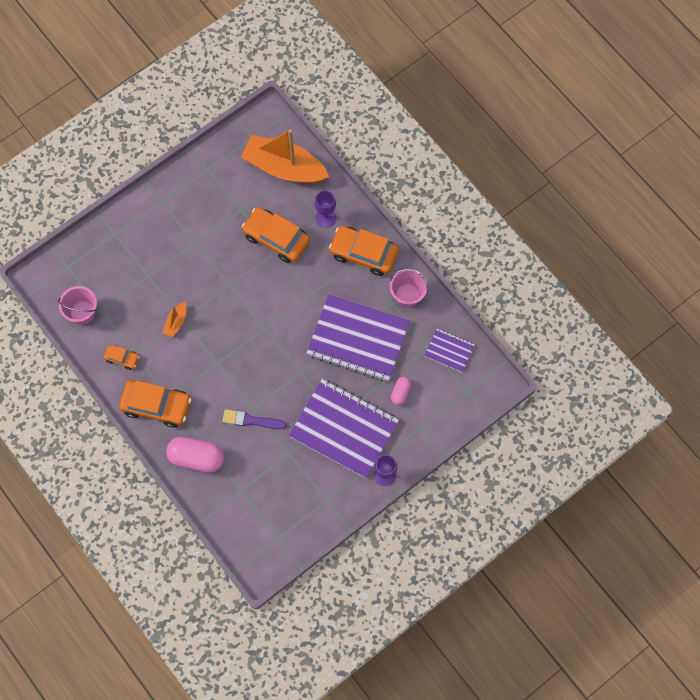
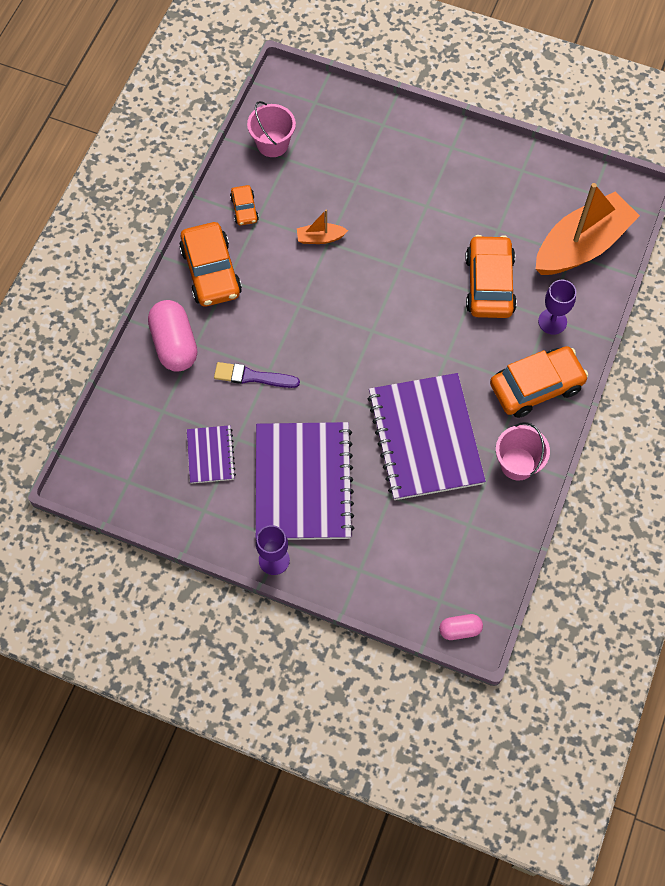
camera: 60 degrees right, 5 degrees down
(251, 420) = (252, 377): purple brush -> purple brush turned 60 degrees counterclockwise
(284, 167) = (582, 245): orange boat -> orange boat turned 60 degrees clockwise
(363, 253) = (536, 387): orange car -> orange car turned 75 degrees clockwise
(400, 393) = (388, 522): pink capsule -> pink capsule (460, 629)
(449, 350) = (479, 551): purple notebook -> purple notebook (211, 455)

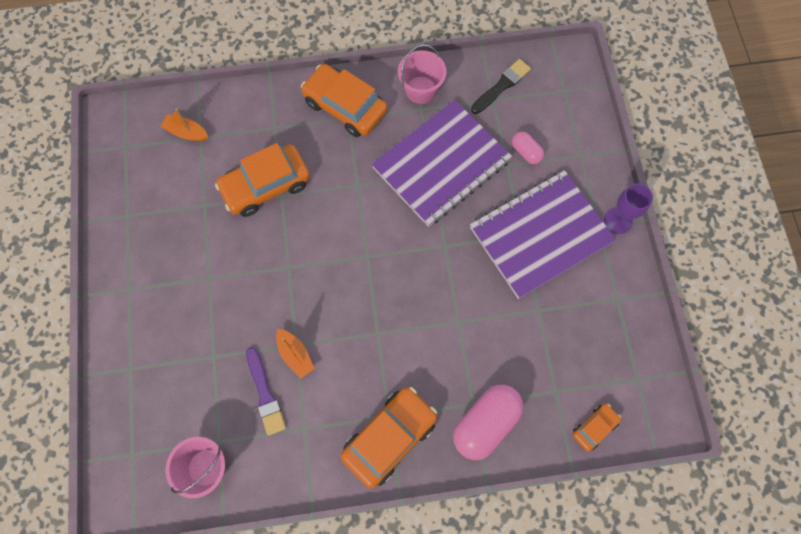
camera: 120 degrees left, 5 degrees up
(211, 455) = (567, 323): purple notebook -> none
(244, 209) = (301, 448): orange car -> orange car (594, 427)
(252, 377) = (473, 332): purple brush -> purple brush (265, 394)
(460, 629) = (576, 68): pink capsule -> pink capsule (526, 152)
(480, 542) = (501, 86): none -> black brush
(552, 321) = (276, 122): purple goblet -> none
(582, 245) = (186, 132): orange boat -> orange boat, size x0.42

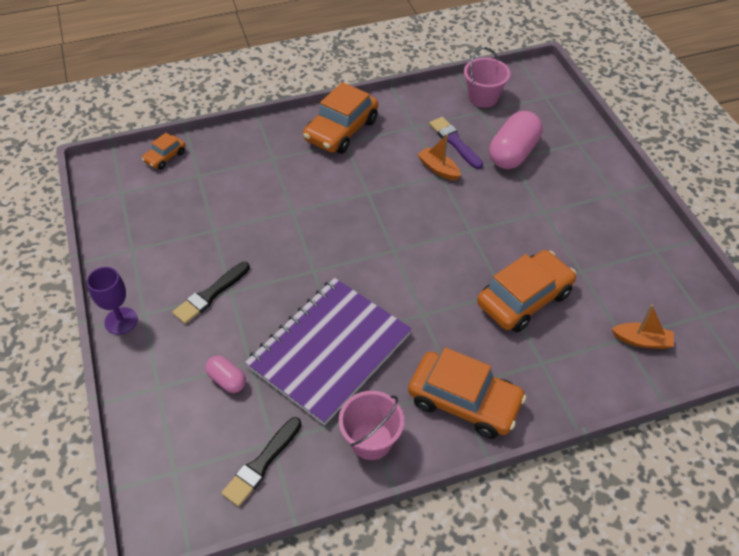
camera: 170 degrees right, 20 degrees down
(485, 423) = (260, 148): pink capsule -> pink capsule (513, 153)
(540, 235) = (210, 295): purple notebook -> black brush

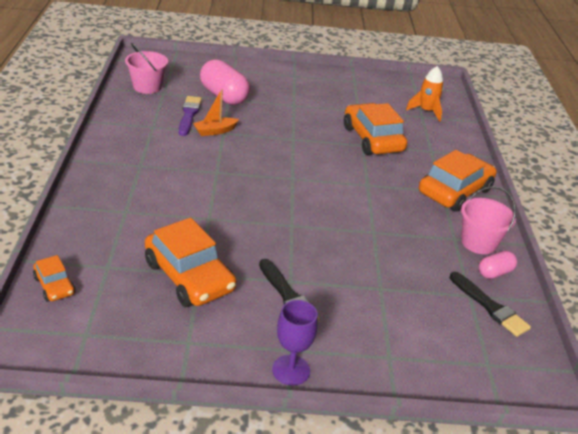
camera: 75 degrees left, 15 degrees down
(227, 380) = (396, 307): pink capsule -> pink capsule (494, 272)
(329, 350) = (385, 240): purple notebook -> none
(341, 130) = (122, 162): orange car -> orange car (189, 276)
(454, 142) = (189, 115): purple brush -> purple brush turned 105 degrees clockwise
(642, 341) = (426, 111): orange boat -> orange rocket

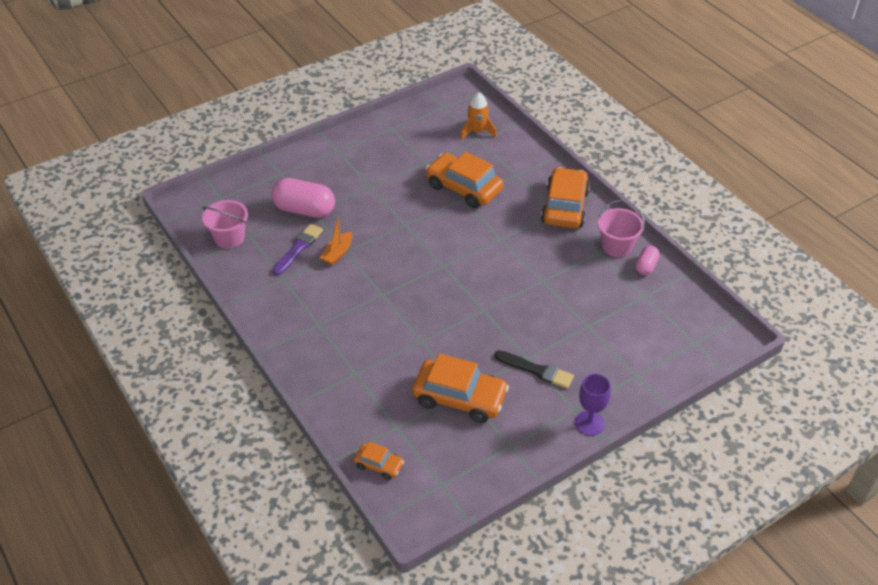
camera: 30 degrees left, 10 degrees up
(189, 115) = (298, 248): purple brush -> purple brush turned 60 degrees clockwise
(490, 306) = (663, 297): black brush -> none

